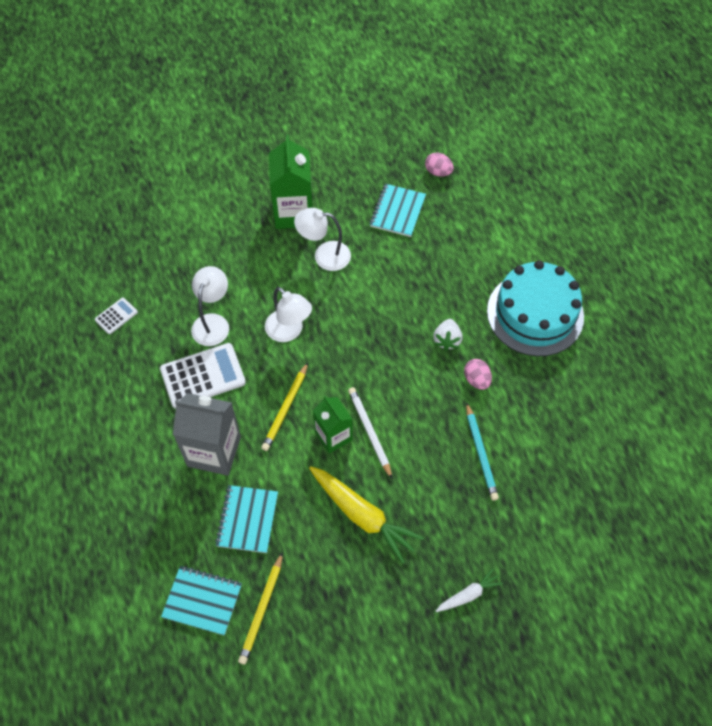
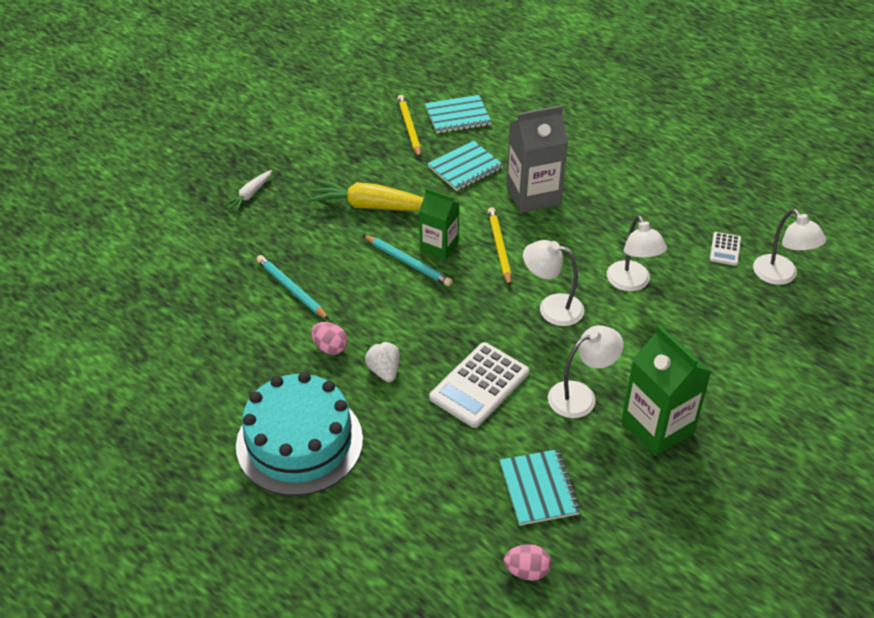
camera: 150 degrees right, 15 degrees down
(102, 274) = (780, 276): none -> white lamp
(203, 376) = (597, 239): white calculator -> white calculator (479, 385)
(247, 519) = (465, 168): turquoise notebook -> turquoise notebook turned 75 degrees clockwise
(369, 432) = (408, 262): white pencil -> turquoise pencil

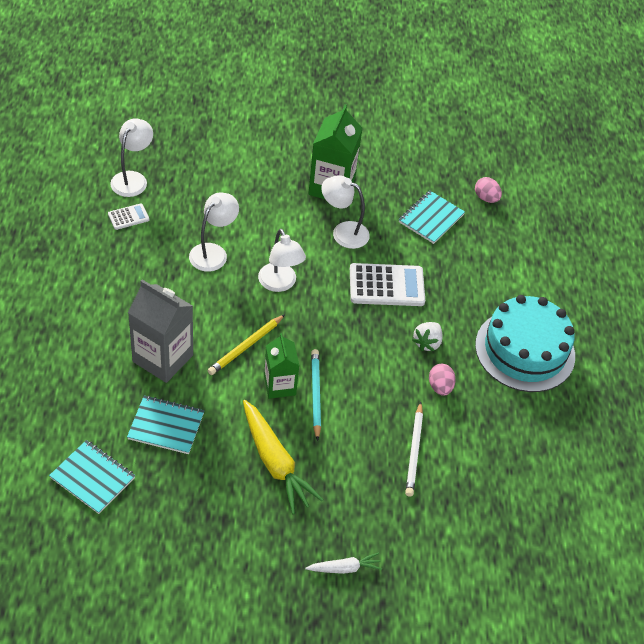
camera: 135 degrees left, 5 degrees up
(291, 289) = (414, 451): turquoise pencil -> white pencil
(409, 128) = (143, 506): yellow pencil -> none

